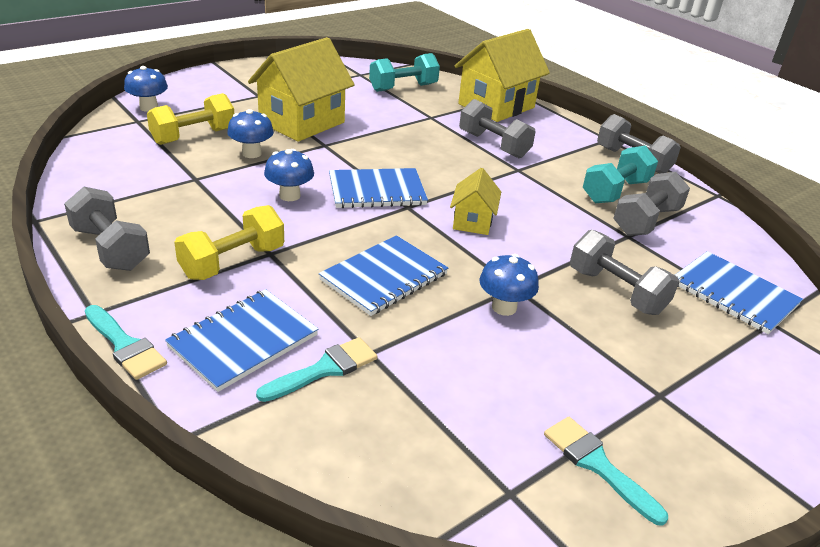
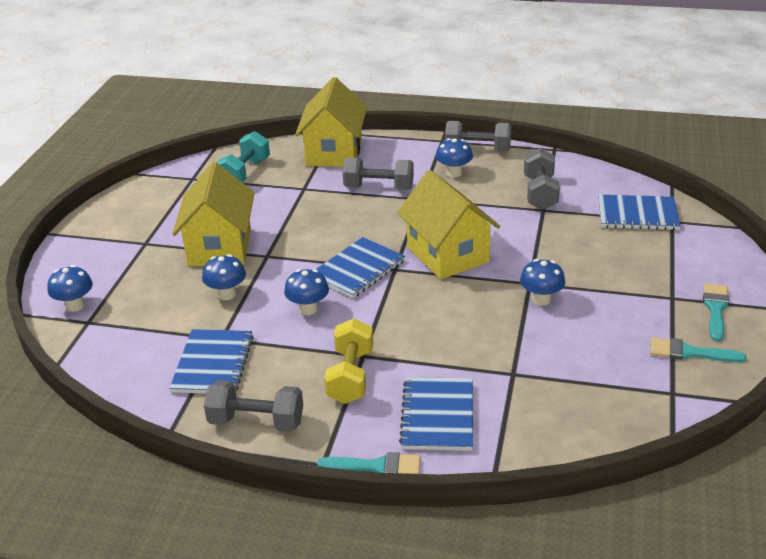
camera: 35 degrees left, 0 degrees up
(193, 136) = (158, 307): yellow dumbbell -> none
(324, 369) = (504, 399): turquoise brush -> turquoise brush (715, 309)
(384, 277) = (452, 325): blue notebook -> blue notebook (213, 364)
(472, 221) = (447, 255): yellow house -> yellow house, size x1.92
(581, 166) = (454, 173): none -> blue mushroom
(615, 191) = (498, 181): turquoise dumbbell -> none
(616, 291) = (582, 251): grey dumbbell -> none

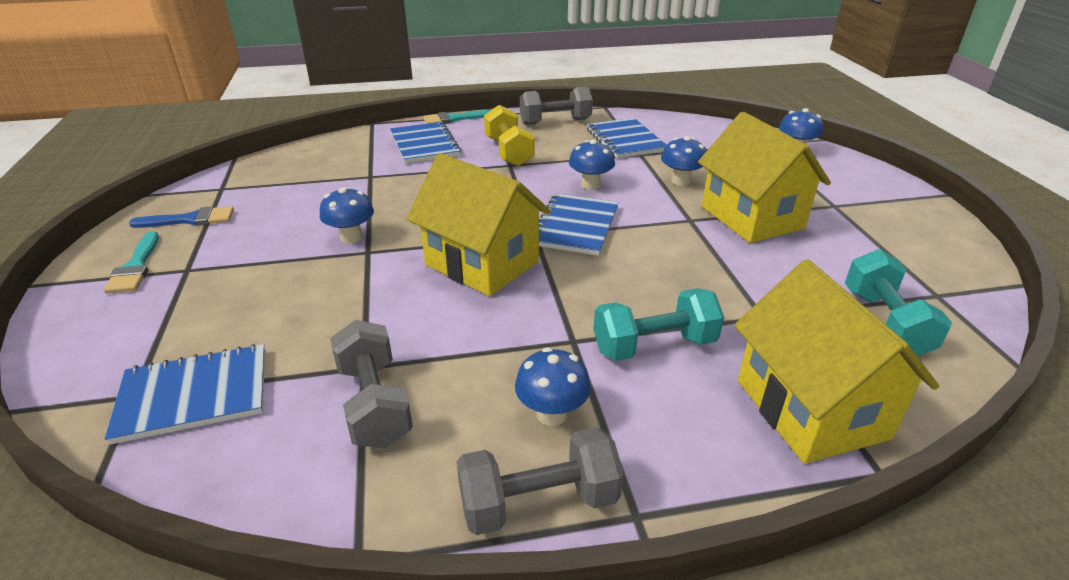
camera: 155 degrees right, 0 degrees up
(379, 188) = (654, 345): grey dumbbell -> turquoise dumbbell
(689, 352) = (190, 220): turquoise brush -> blue brush

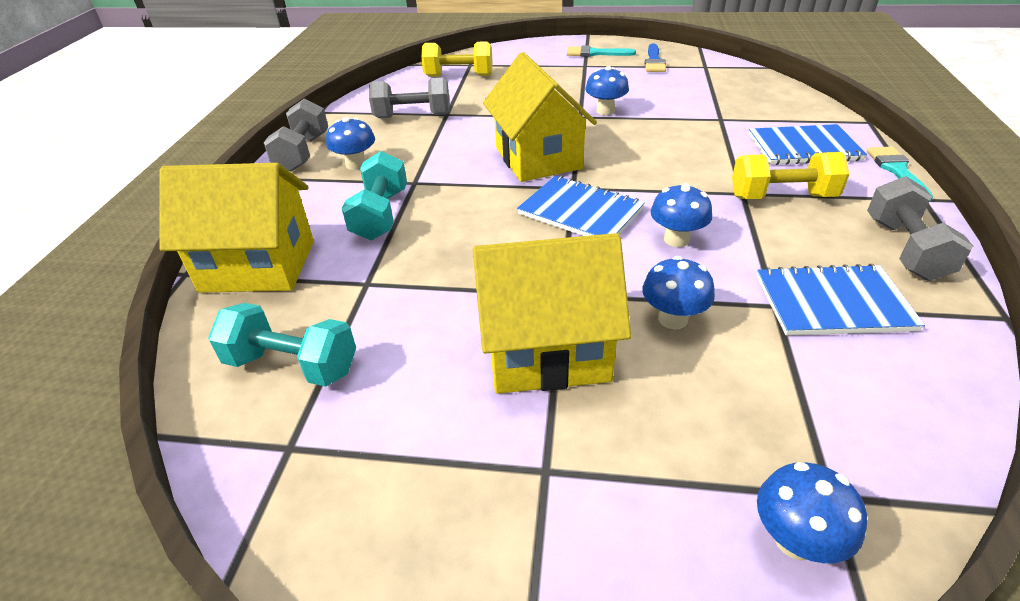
camera: 110 degrees right, 5 degrees up
(194, 395) = (459, 76): blue notebook -> yellow dumbbell
(482, 263) = (538, 158): yellow house -> yellow house turned 75 degrees counterclockwise

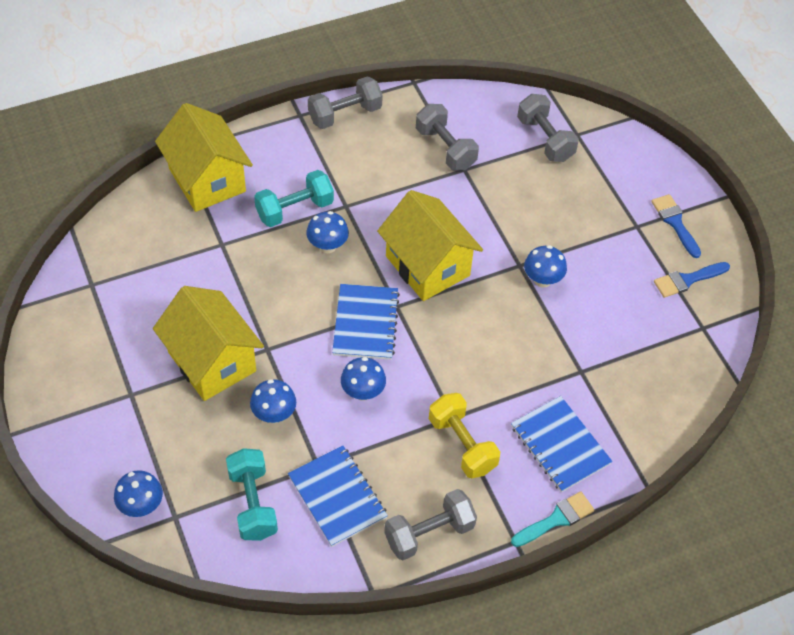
camera: 55 degrees right, 15 degrees up
(292, 365) = (140, 251): turquoise dumbbell -> turquoise dumbbell (253, 503)
(356, 164) = (348, 157): blue mushroom -> blue mushroom (327, 246)
(459, 76) = (545, 139): yellow dumbbell -> grey dumbbell
(538, 158) = (427, 266): yellow house -> yellow house turned 75 degrees counterclockwise
(595, 53) = (675, 223): turquoise brush -> blue brush

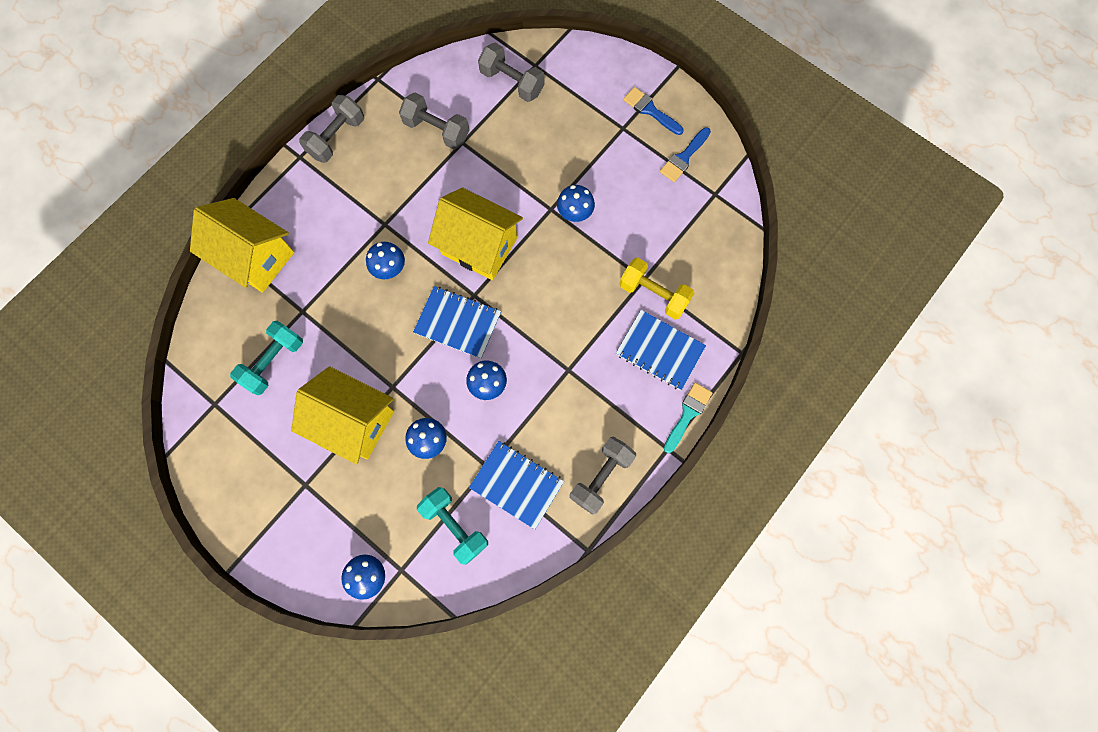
camera: 25 degrees left, 20 degrees up
(295, 209) = (344, 248): turquoise dumbbell -> turquoise dumbbell (274, 362)
(365, 323) = (458, 323): blue notebook -> blue notebook turned 45 degrees counterclockwise
(462, 445) = (587, 389): yellow dumbbell -> yellow dumbbell (653, 294)

